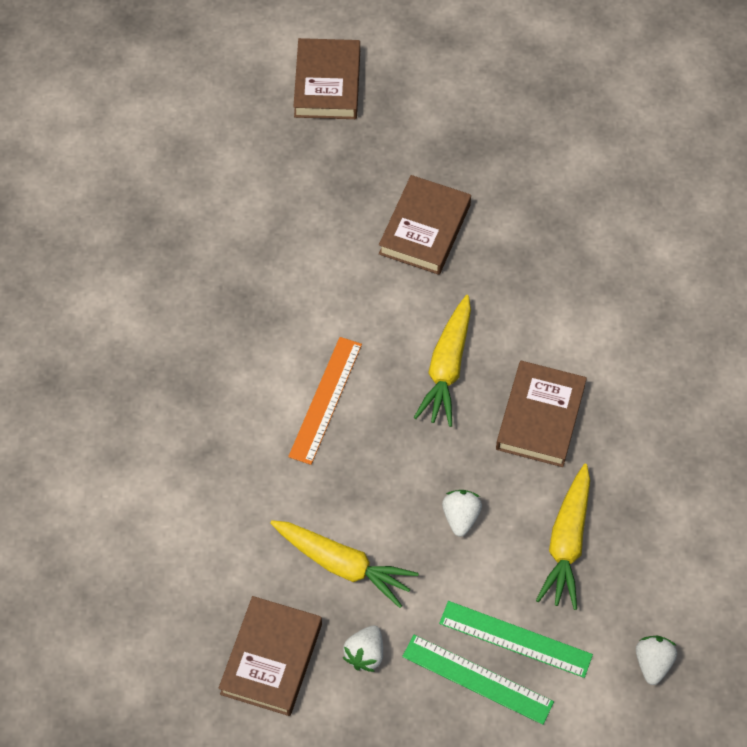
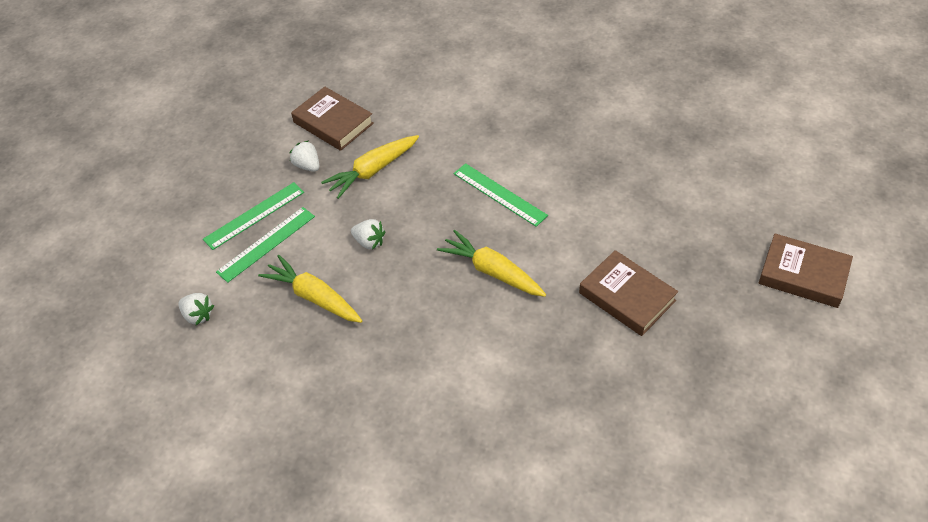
camera: 115 degrees right, 10 degrees down
(325, 400) = (499, 194): orange ruler -> green ruler
(540, 417) = (421, 316): brown book -> none

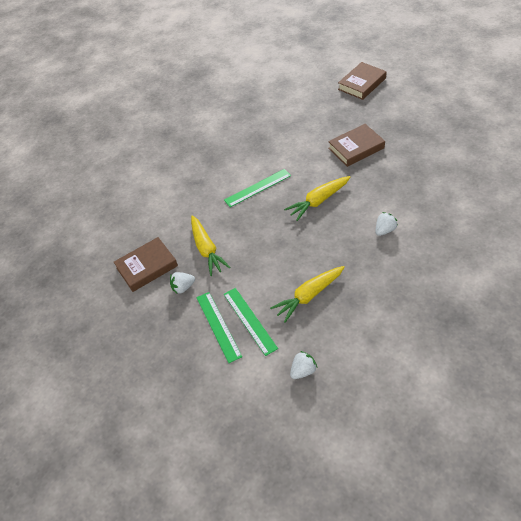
camera: 70 degrees left, 0 degrees up
(369, 242) = (271, 259): white strawberry -> white strawberry (384, 230)

